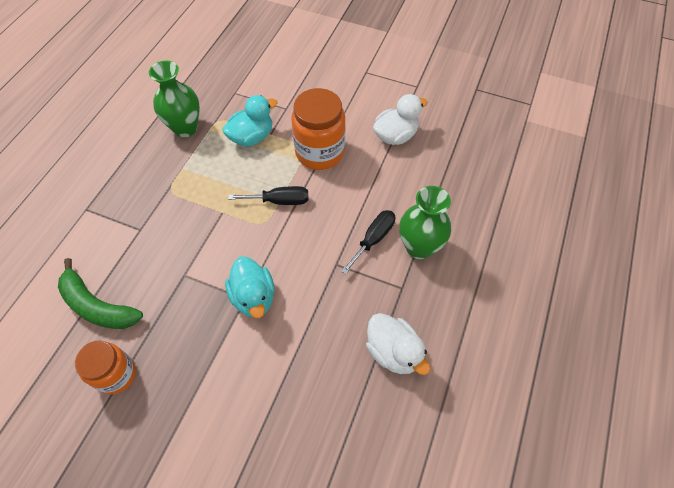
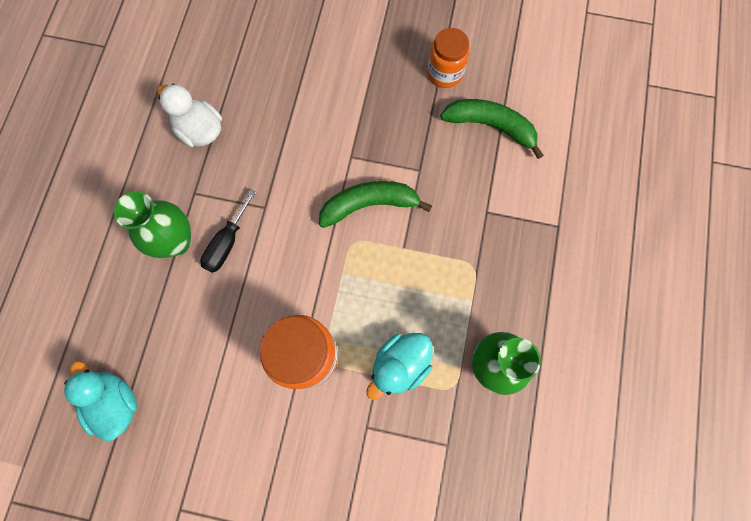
camera: 170 degrees right, 15 degrees up
(240, 251) = (369, 205): none -> green banana
(253, 297) = (342, 159): turquoise duck -> turquoise duck (115, 402)
(280, 201) = (341, 274): black screwdriver -> none
(395, 136) = (208, 402): white duck -> none

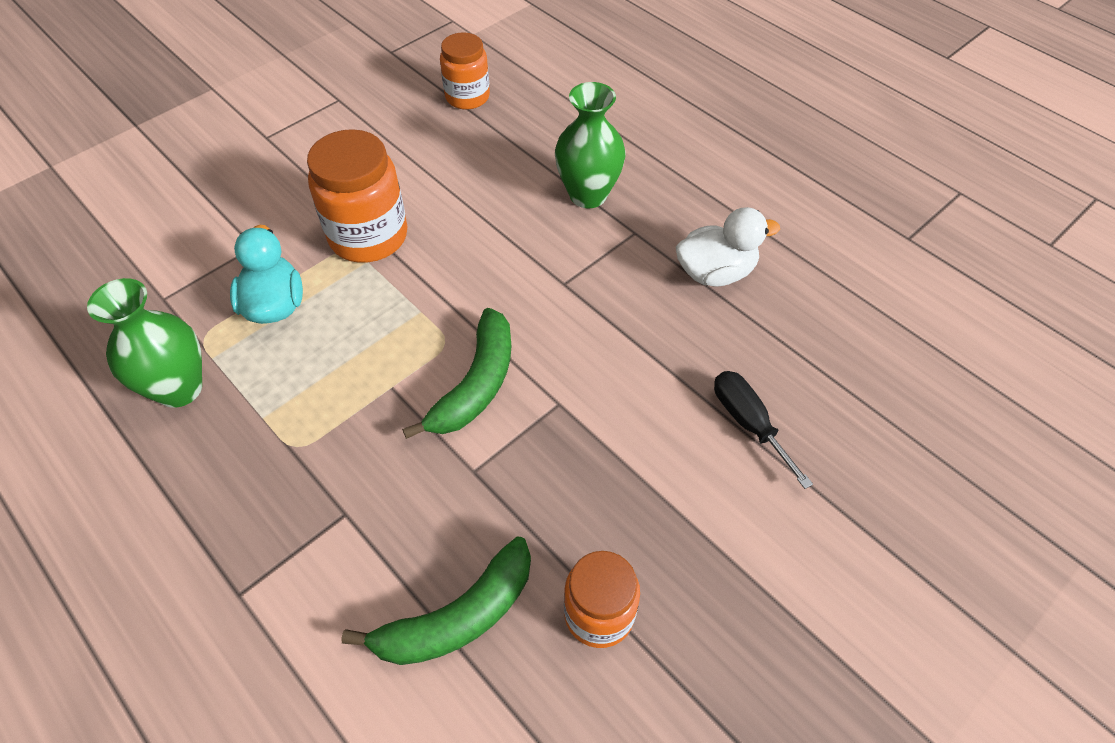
camera: 125 degrees right, 20 degrees down
(115, 402) = (467, 97): turquoise duck -> orange jar
(227, 243) = (549, 233): black screwdriver -> black screwdriver (748, 423)

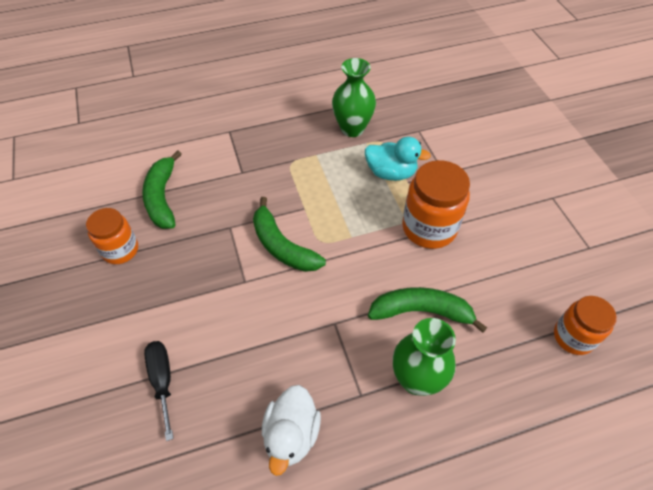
camera: 115 degrees right, 0 degrees up
(502, 212) = (421, 312): none -> green banana
(748, 423) = (162, 381): black screwdriver -> black screwdriver turned 105 degrees counterclockwise

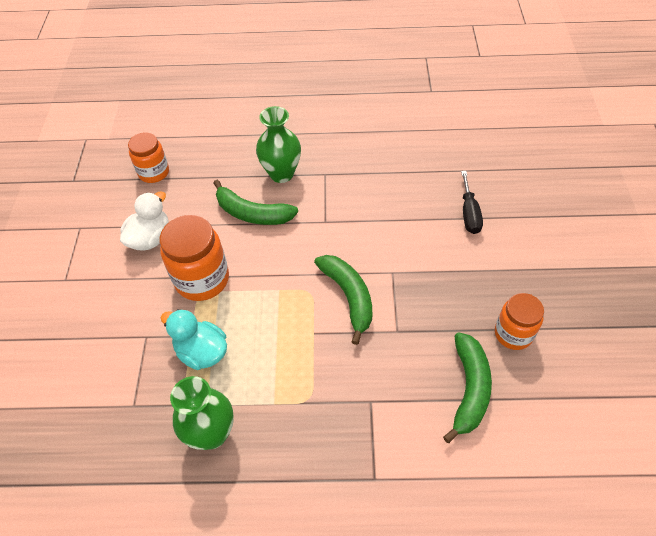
camera: 160 degrees left, 0 degrees up
(291, 434) = (380, 164): white duck -> white duck (150, 238)

